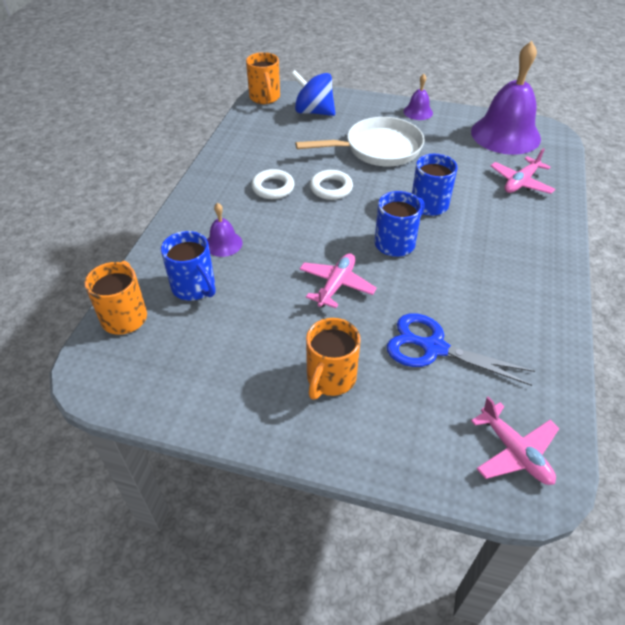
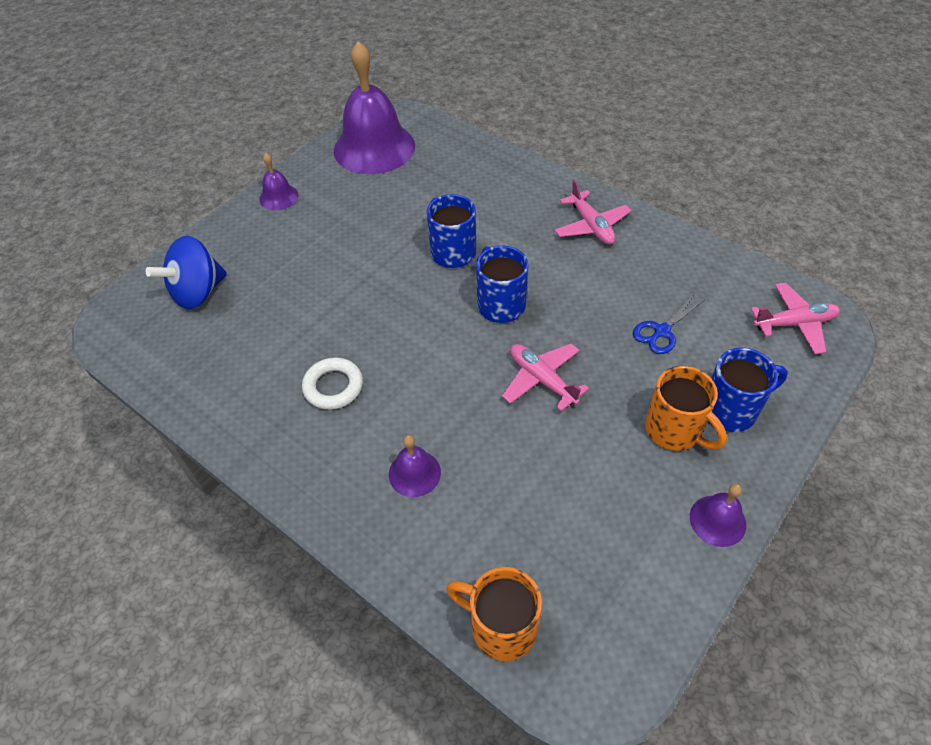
camera: 65 degrees left, 5 degrees up
(194, 287) = (482, 528): blue mug -> blue mug (731, 409)
(253, 425) = (717, 520): none -> purple bell
(265, 98) = (118, 334): orange mug -> none
(331, 188) = (371, 328): white ring -> none
(378, 149) = (325, 258): white pan -> none
(434, 348) = (662, 331): blue scissors -> blue scissors, size x0.61
(521, 182) = (459, 171): pink plane -> pink plane (591, 226)

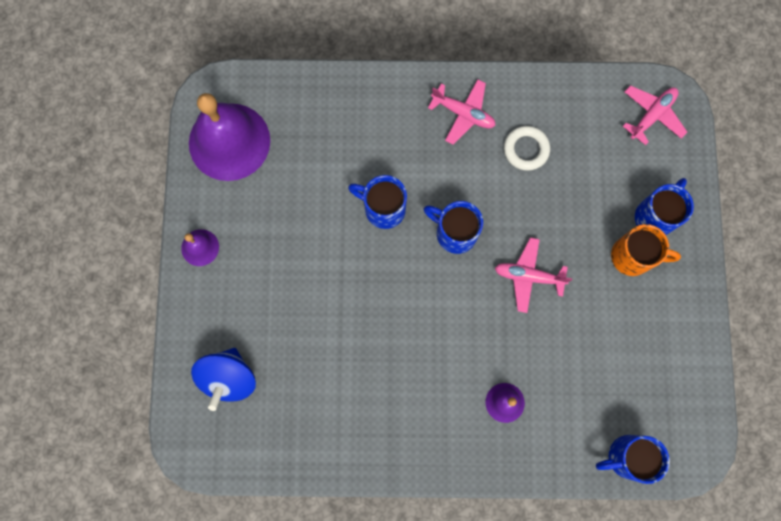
camera: 40 degrees left, 25 degrees up
(333, 387) = (400, 381): white ring -> white ring (526, 149)
(501, 627) = (626, 457): orange mug -> blue mug
(662, 331) = (575, 181): blue scissors -> none
(717, 520) = (694, 303): purple bell -> none

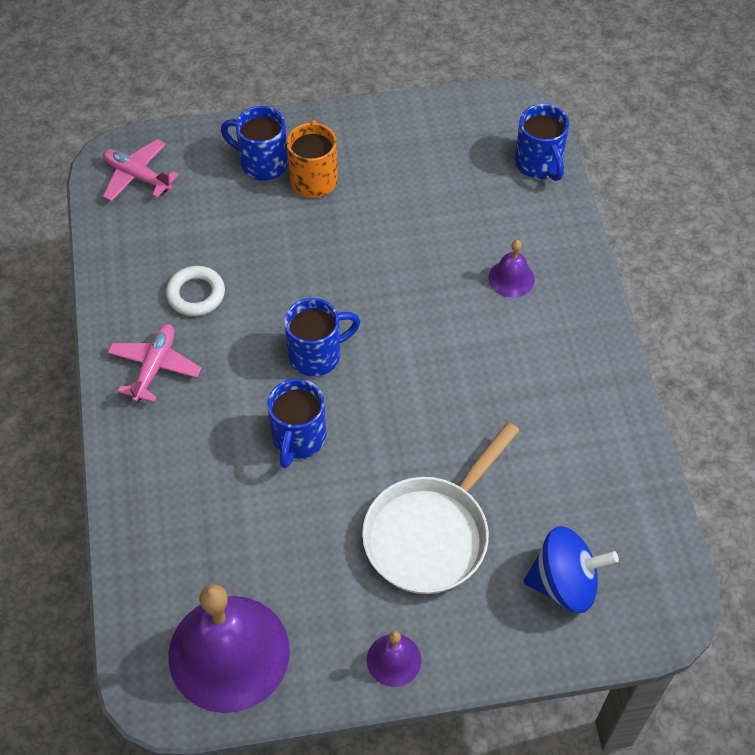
camera: 100 degrees left, 20 degrees down
(287, 290) = (431, 534): none -> white pan
(454, 233) = (317, 355): blue mug -> blue mug turned 135 degrees counterclockwise
(528, 276) = (357, 273): pink plane -> none

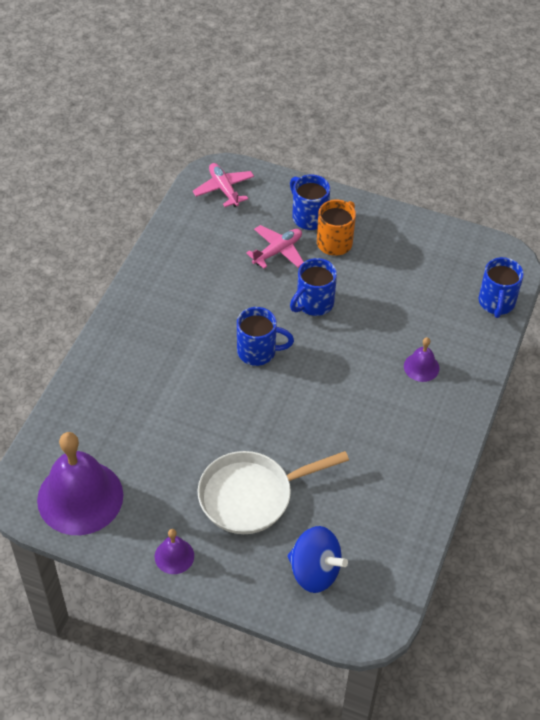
camera: 30 degrees right, 5 degrees down
(155, 367) = (153, 309): pink plane -> pink plane (277, 251)
(196, 294) = (209, 278): white ring -> none
(298, 439) = (210, 396): blue mug -> blue mug (313, 303)

